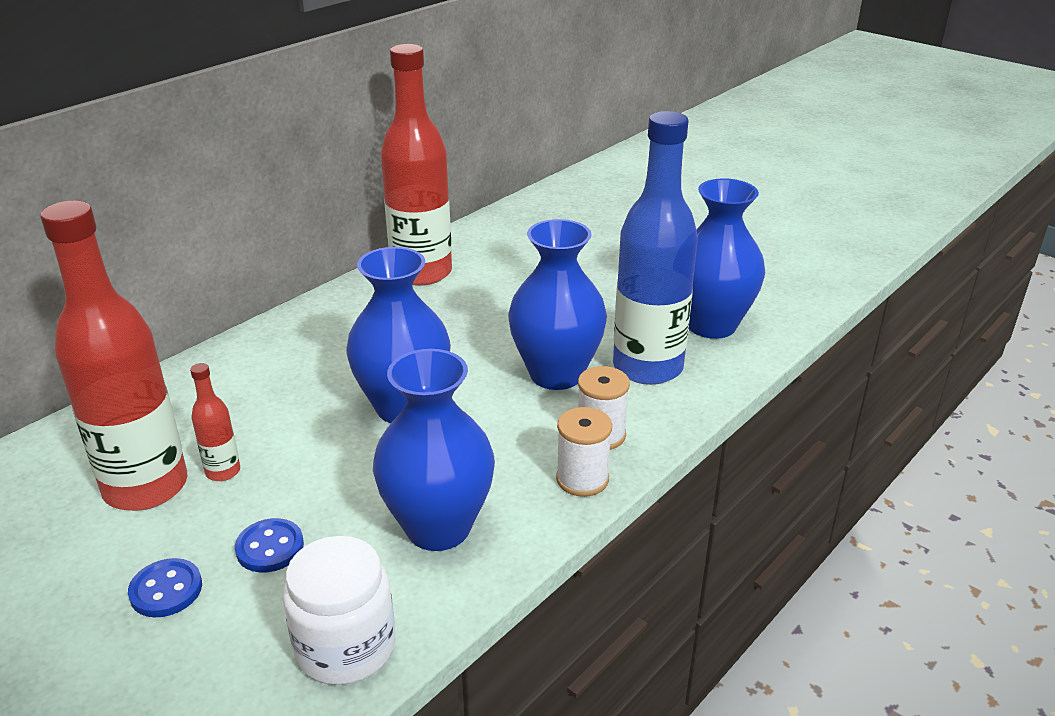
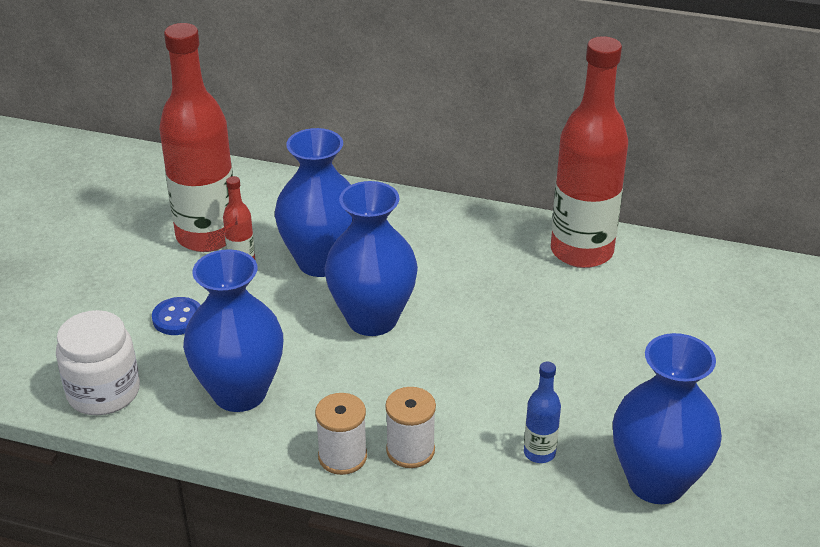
camera: 65 degrees right, 5 degrees up
(166, 590) = (119, 291): blue button -> none
(556, 374) = (482, 393): blue vase -> blue vase (321, 262)
(647, 367) = (539, 453): blue bottle -> blue bottle, size x0.43

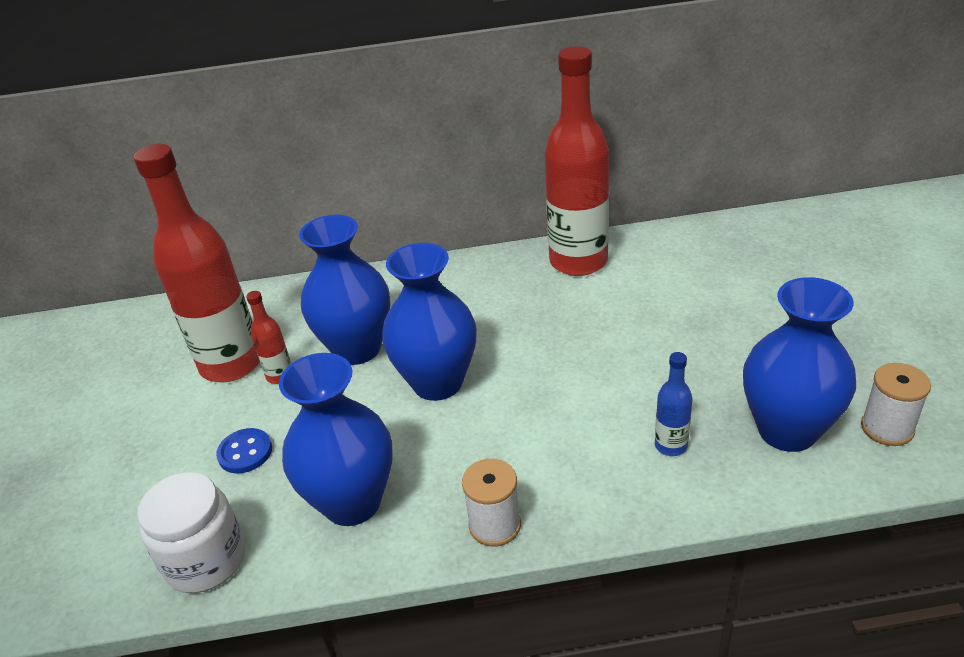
camera: 20 degrees left, 0 degrees up
(410, 450) = (555, 492): white spool -> white spool (887, 428)

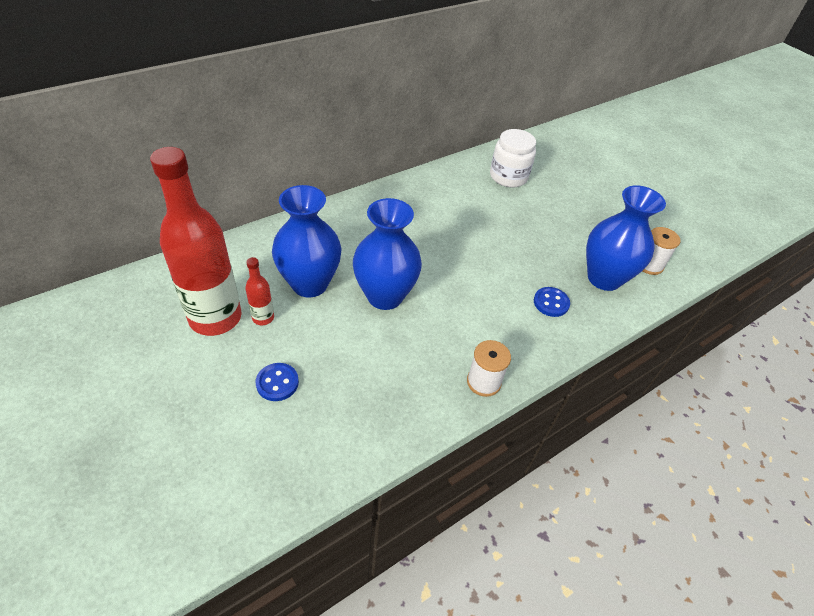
camera: 35 degrees left, 10 degrees up
(206, 560) = (304, 470): white jar -> white jar (508, 176)
(352, 502) = (382, 395): blue vase -> none
(578, 262) = (423, 191): red bottle -> none
(670, 446) = (551, 303): blue bottle -> blue button

